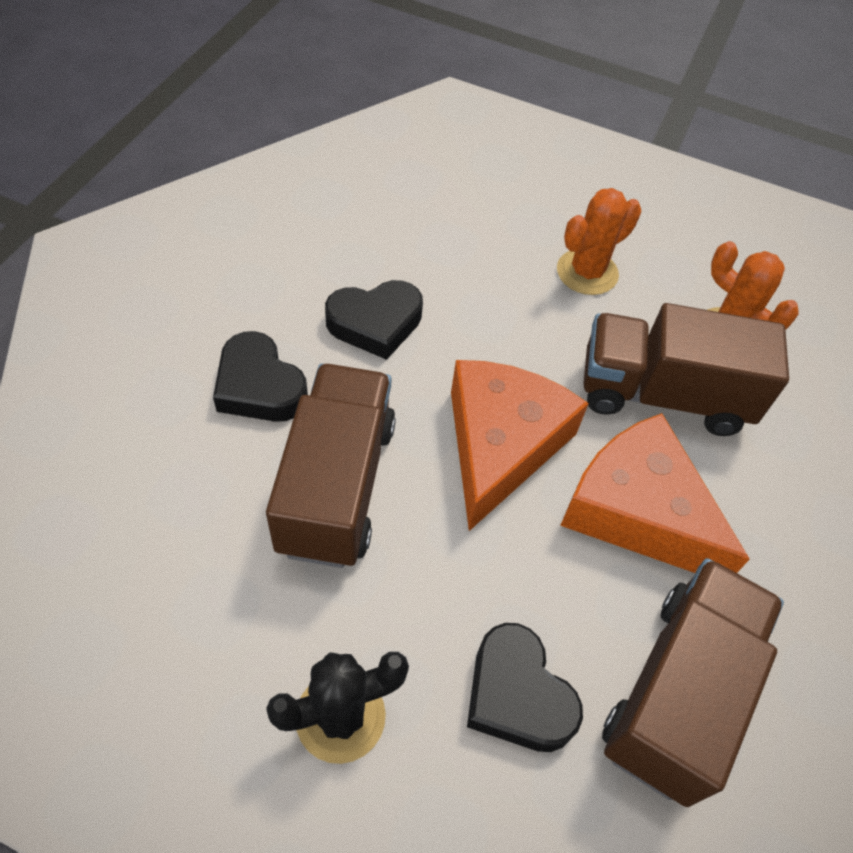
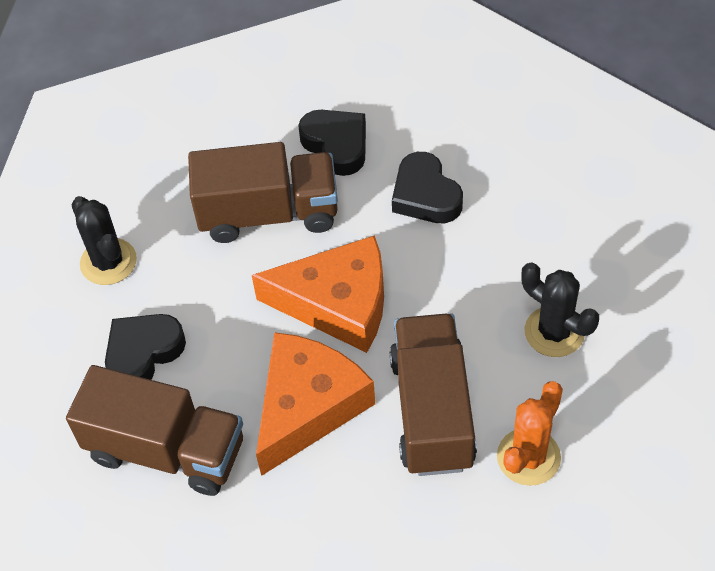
camera: 85 degrees right, 0 degrees up
(259, 386) = (336, 145): black heart -> black heart turned 105 degrees clockwise
(587, 272) = (554, 332): orange cactus -> black cactus

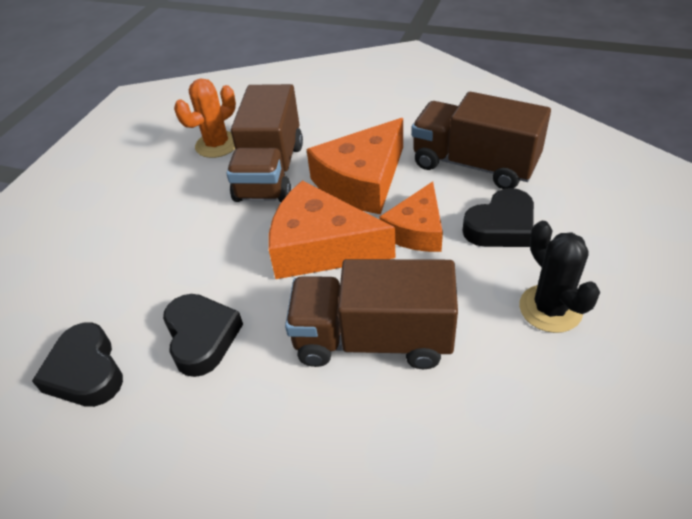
camera: 170 degrees left, 10 degrees down
(235, 337) = (416, 230): none -> orange cheese
(336, 145) = (277, 416): black heart -> black heart (86, 372)
(554, 332) = (154, 210): black cactus -> none

